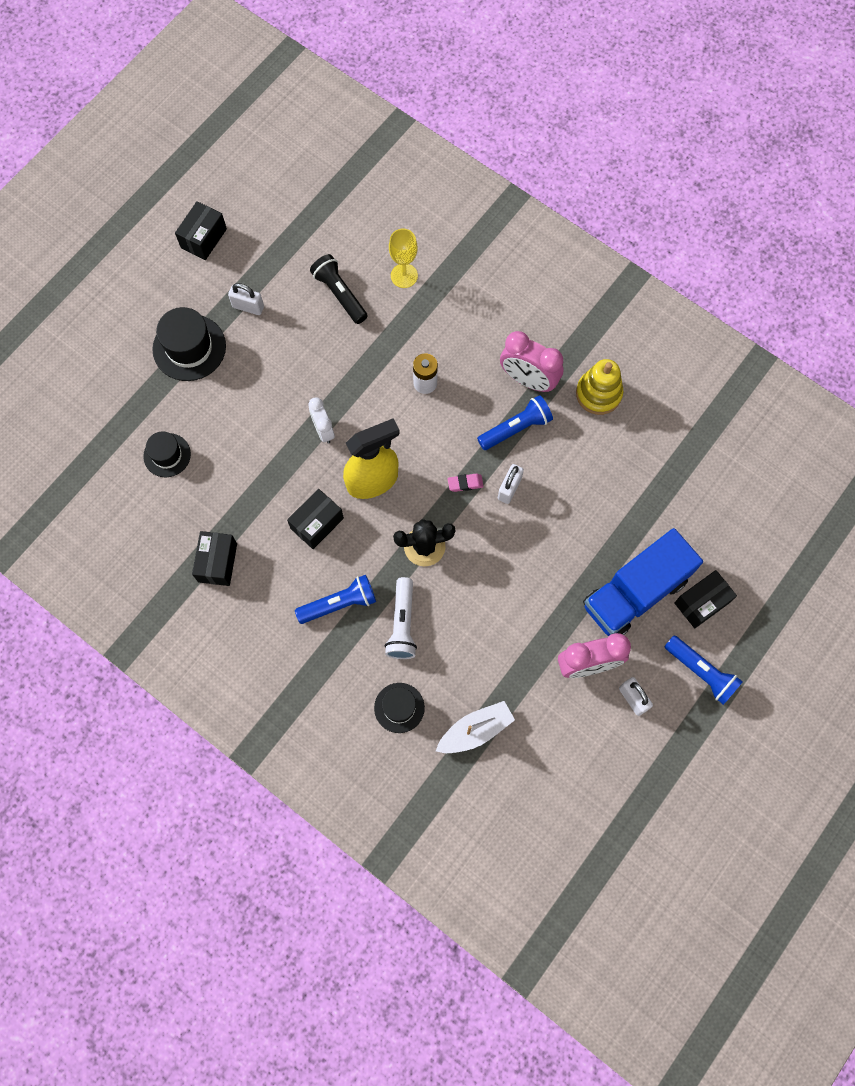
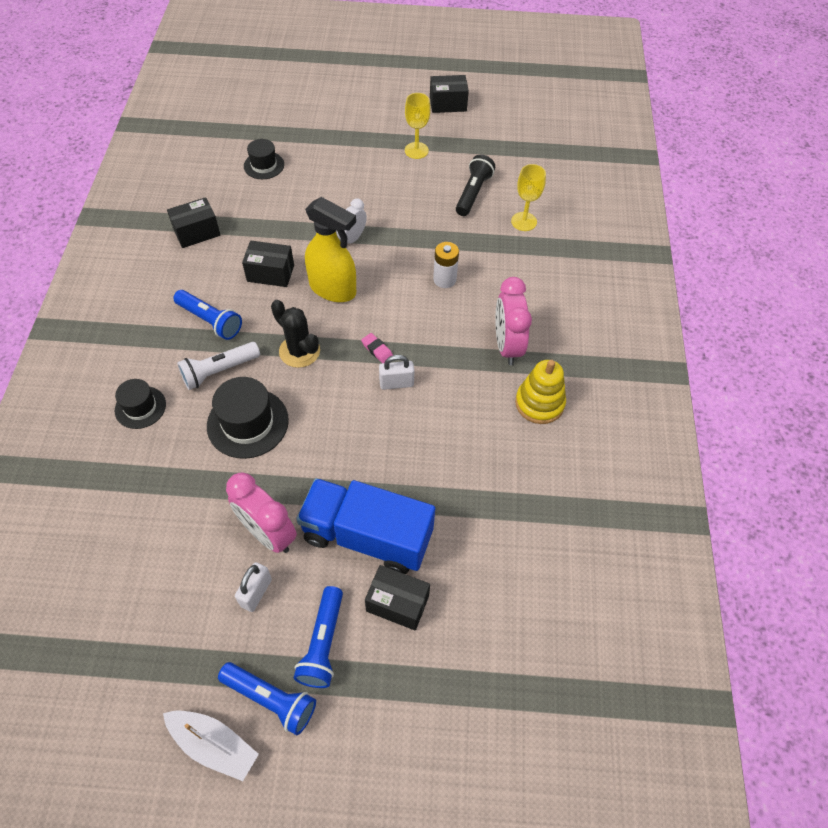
camera: 55 degrees right, 15 degrees down
(189, 347) = (357, 137): black hat -> black hat (247, 423)
(248, 307) = (416, 150): white padlock -> yellow goblet
(475, 730) = (150, 475): white boat -> white boat (214, 745)
(516, 428) = (455, 360): blue flashlight -> blue flashlight (271, 699)

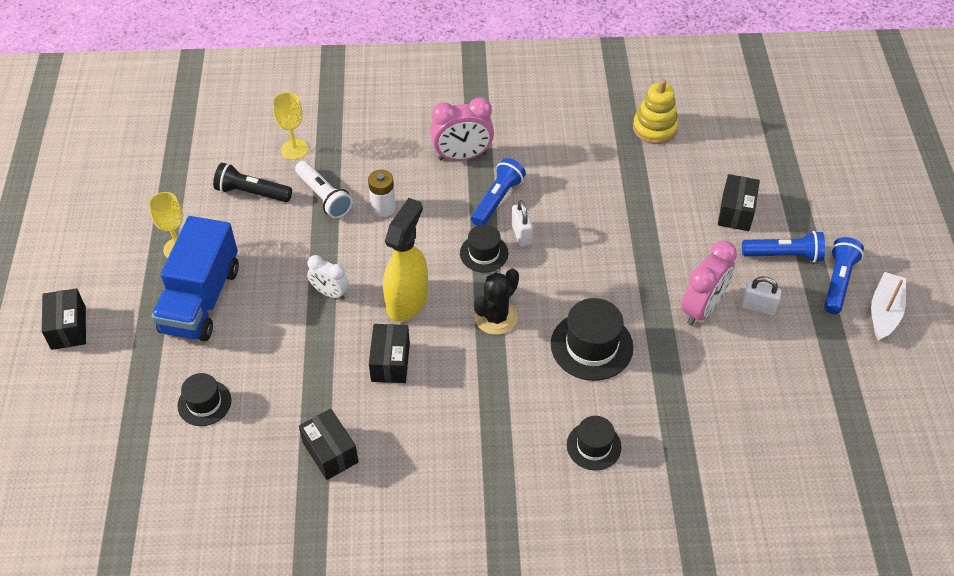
camera: 95 degrees left, 5 degrees down
(210, 321) = (467, 407): blue flashlight -> blue flashlight (497, 200)
(219, 371) = (534, 383): white flashlight -> white flashlight (324, 197)
(367, 536) = (684, 238): blue truck -> blue truck (201, 299)
(377, 350) = (484, 253): pink eraser -> black hat
(448, 104) = (90, 225): black box -> black box (68, 328)
(539, 403) = (523, 132): yellow stacking toy -> yellow stacking toy (654, 128)

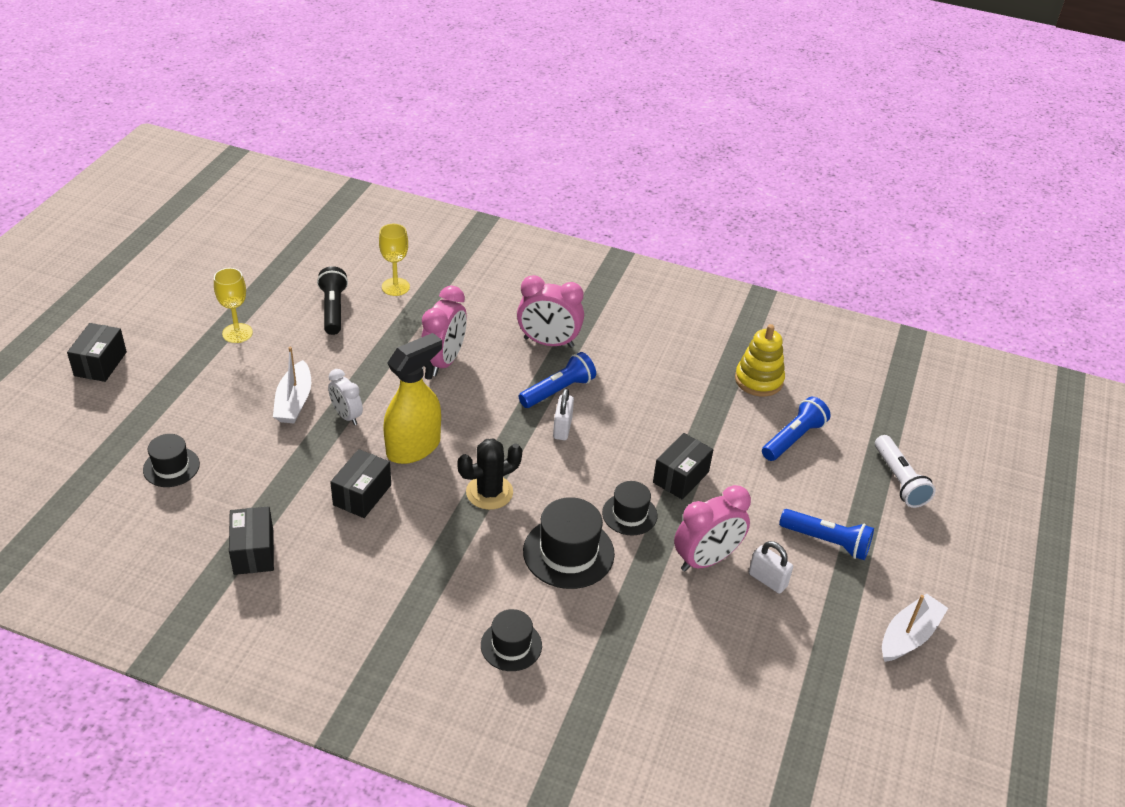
camera: 20 degrees right, 10 degrees down
(201, 299) = (228, 381): blue truck -> none
(252, 192) = (333, 309): black flashlight -> black flashlight turned 45 degrees clockwise
(274, 297) = (294, 401): none -> white boat
(324, 197) = (395, 334): white flashlight -> white flashlight (899, 480)
(383, 208) = (444, 361): white battery -> pink clock
(484, 253) = (514, 432): black hat -> black hat (629, 514)
(736, 212) = (798, 483): black box -> black box (680, 477)
(838, 282) = (872, 588): blue flashlight -> blue flashlight (793, 439)

